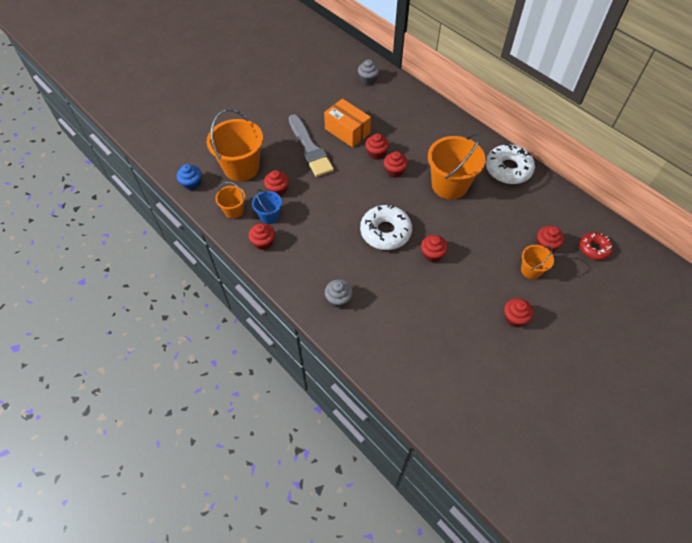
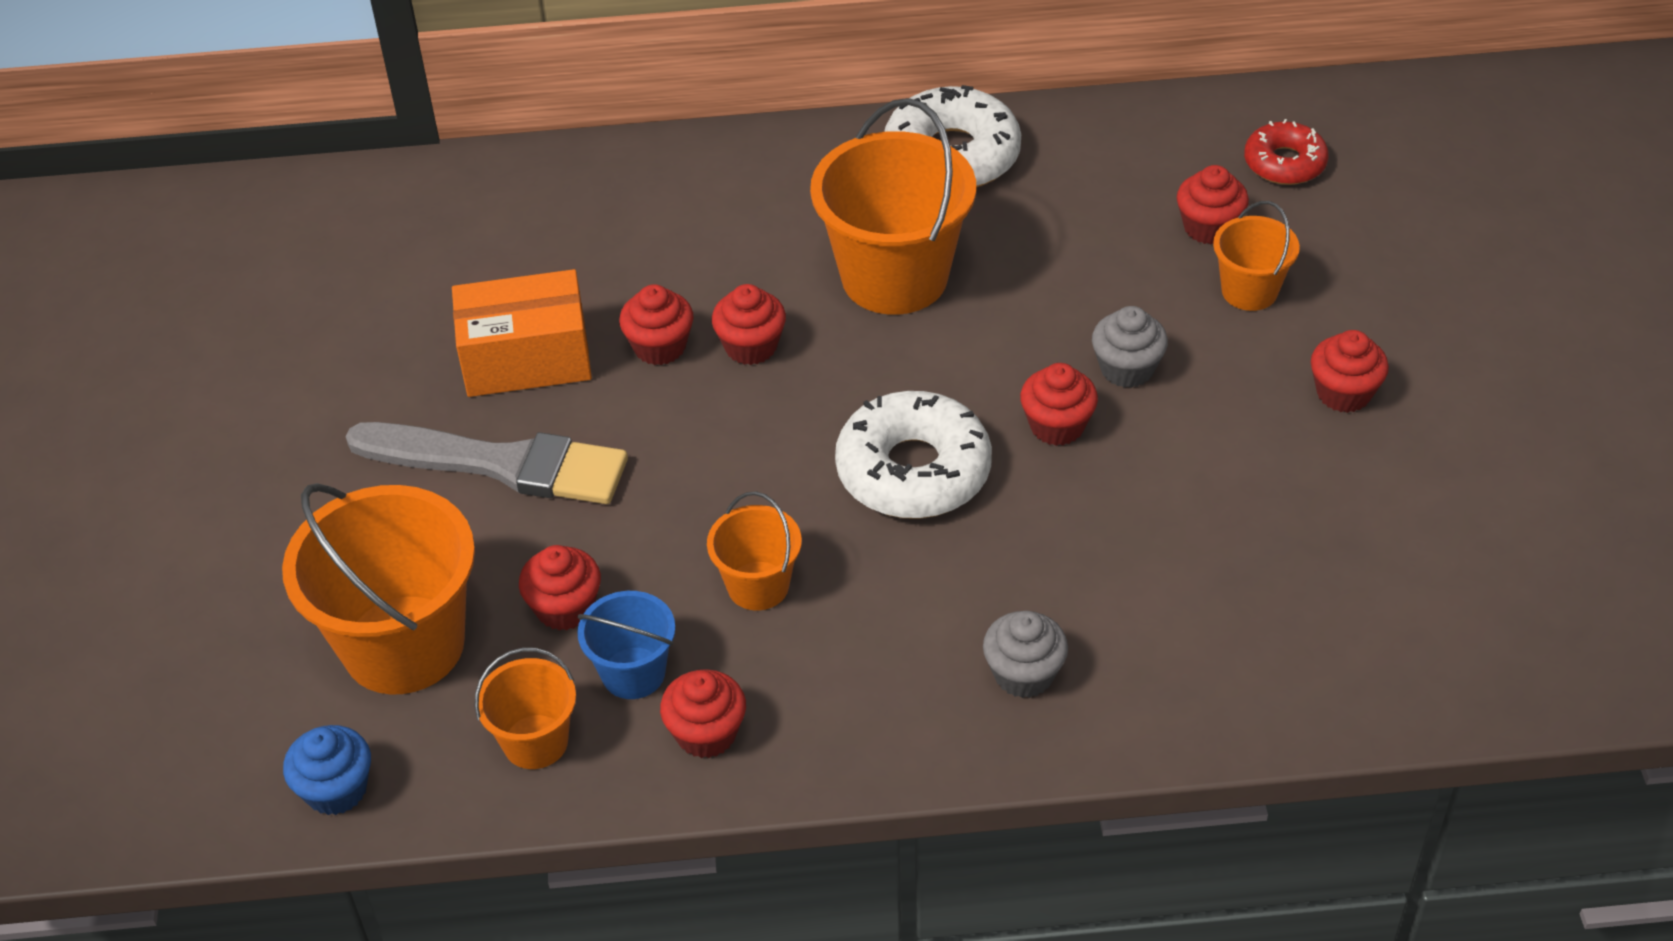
camera: 50 degrees left, 10 degrees down
(317, 223) = (758, 586): none -> orange bucket
(368, 79) = (403, 220): grey cupcake -> grey cupcake (1127, 369)

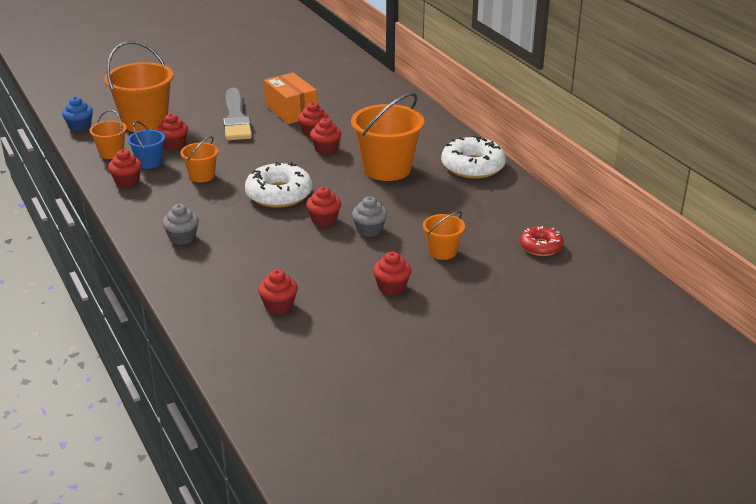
camera: 65 degrees right, 15 degrees down
(1209, 227) = (477, 234): red cupcake -> red cupcake (278, 306)

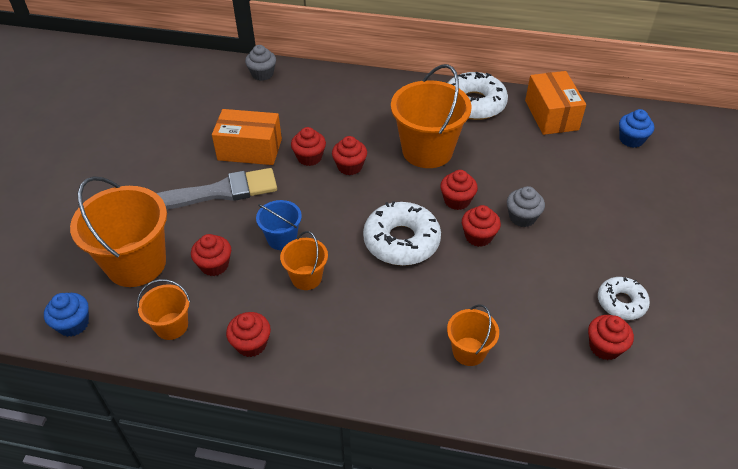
camera: 50 degrees left, 15 degrees up
(149, 162) = (231, 305): blue bucket -> blue bucket (282, 239)
(182, 238) = (417, 356): grey cupcake -> grey cupcake (262, 74)
(236, 118) = (217, 192): grey brush -> grey brush turned 45 degrees counterclockwise
(333, 299) = (621, 302): none -> white donut
(391, 287) = (628, 255): red cupcake -> red cupcake (457, 200)
(442, 252) = (595, 194): orange bucket -> orange bucket (469, 351)
(513, 202) = (551, 115): none -> orange box
(541, 247) = (631, 140): red donut -> blue cupcake

